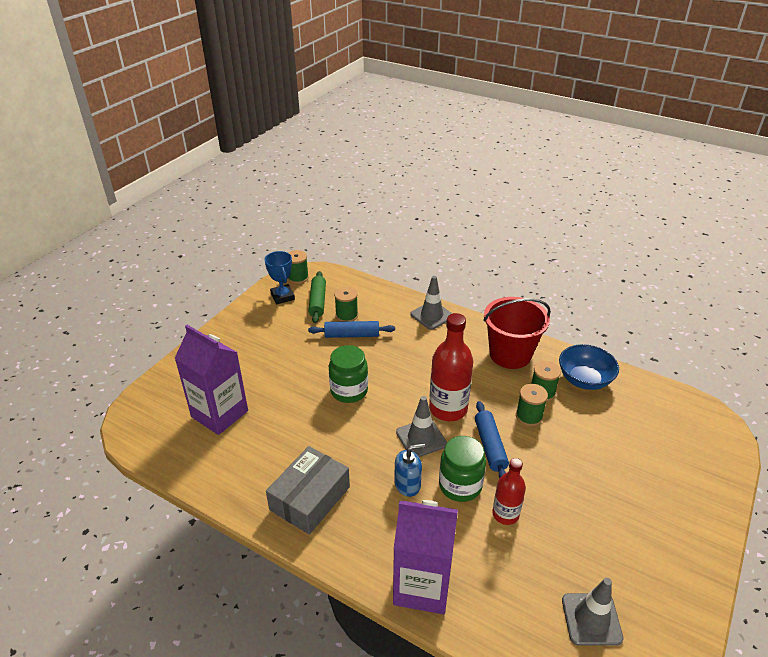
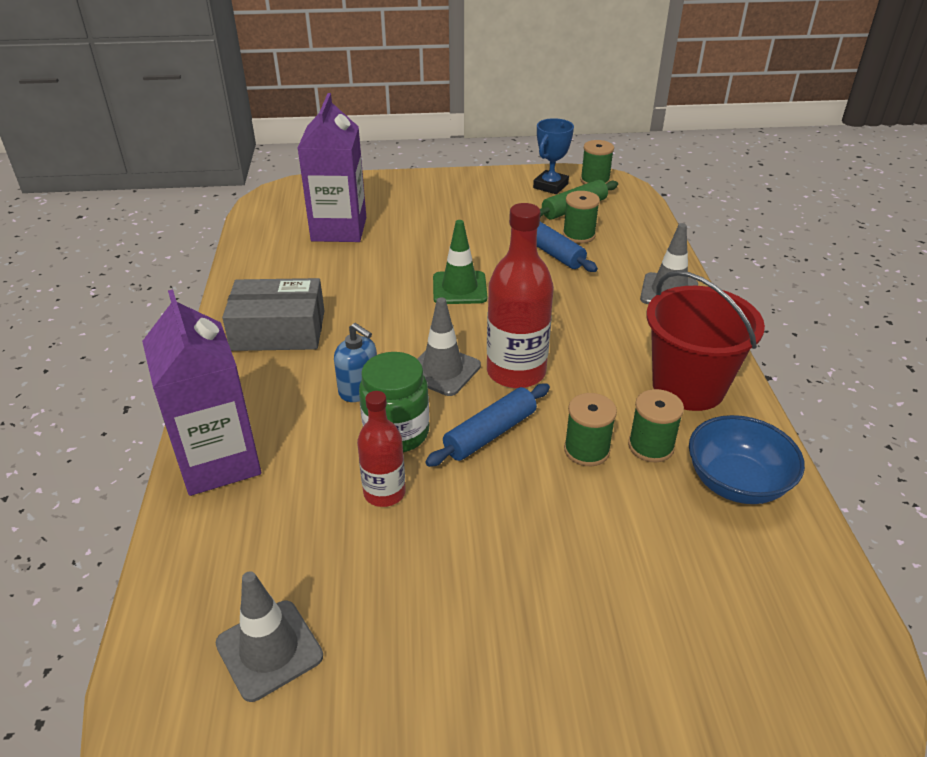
camera: 55 degrees right, 0 degrees up
(349, 391) = (459, 288): green jar -> green traffic cone

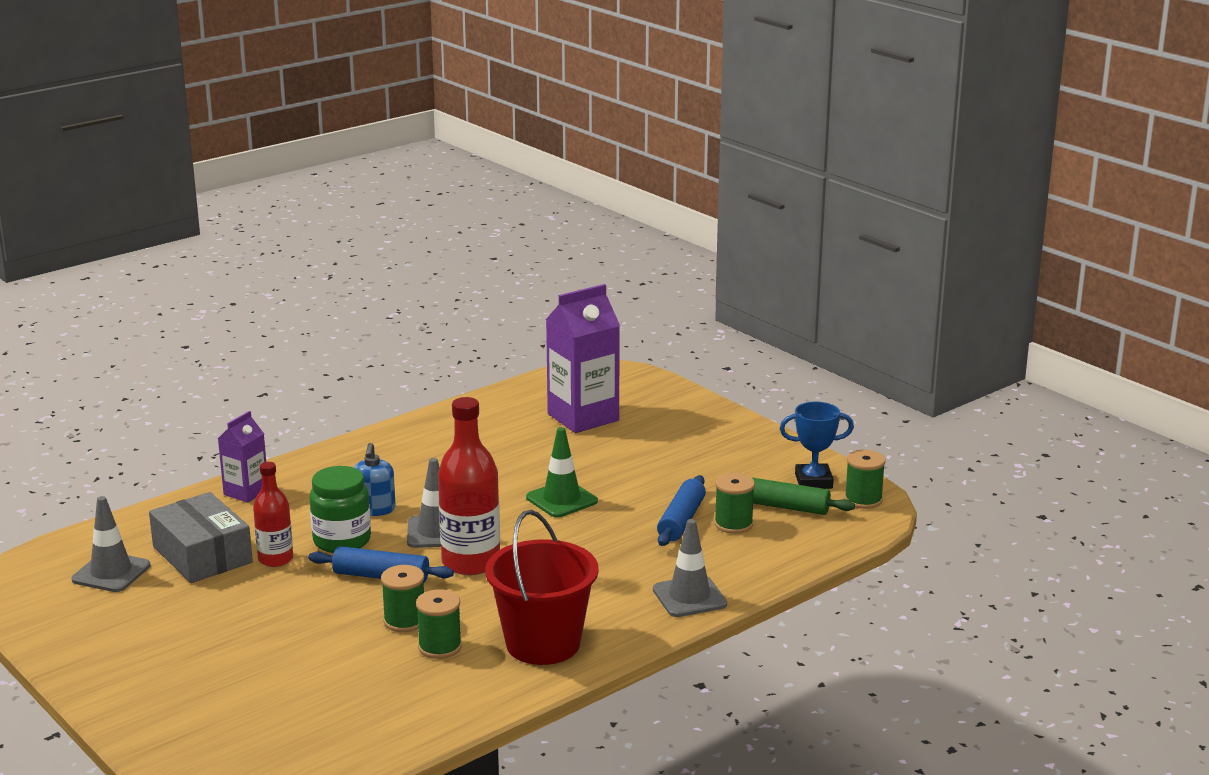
camera: 55 degrees right, 15 degrees down
(219, 461) = (246, 492): purple carton -> purple carton, size x0.56
(278, 330) = (409, 452): grey box -> grey box (202, 555)
(736, 482) = (435, 695): blue bowl -> none

